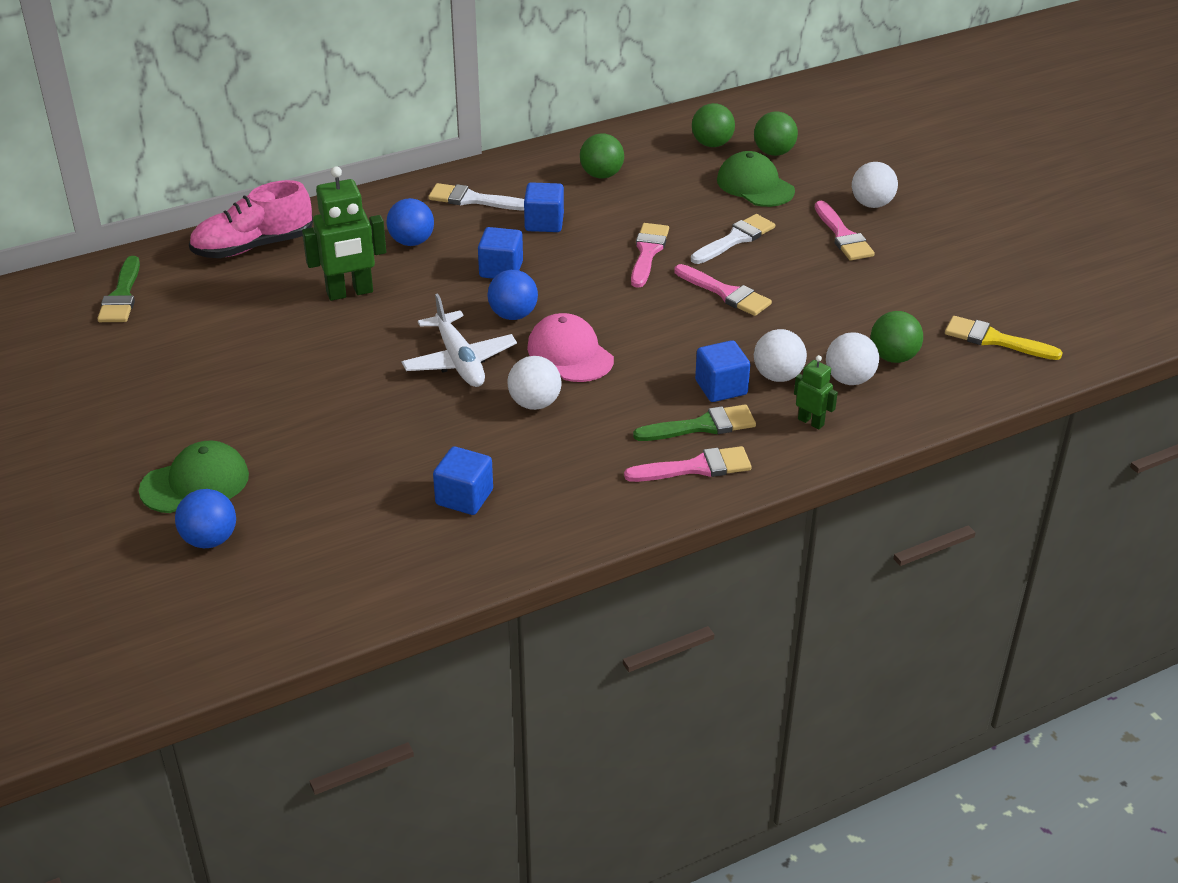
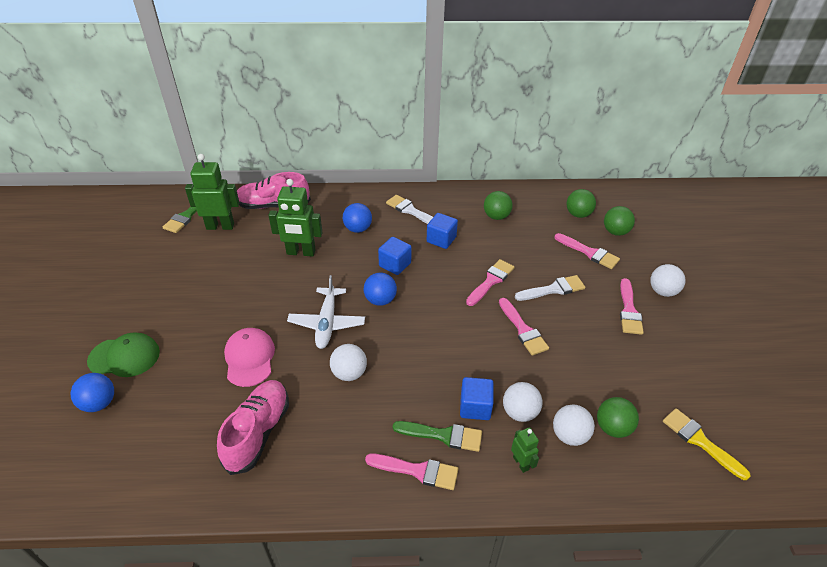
camera: 25 degrees right, 5 degrees up
(191, 294) = (220, 226): none -> green robot
(464, 497) = (258, 432): blue cube -> pink shoe
(570, 353) = (395, 342): pink cap -> pink cap (249, 358)
(755, 185) = (589, 252): green cap -> pink brush

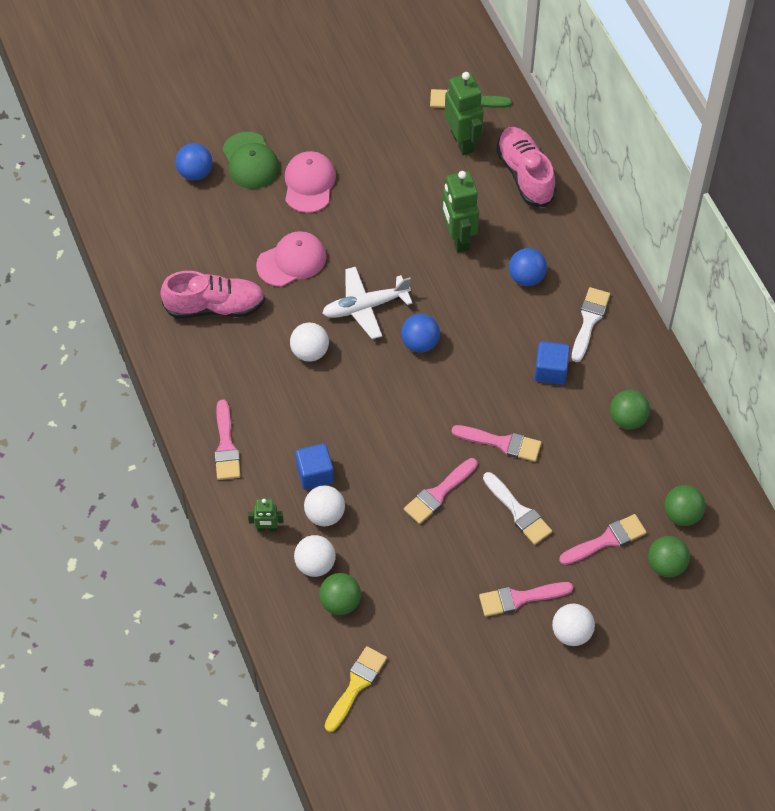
camera: 70 degrees right, 15 degrees up
(182, 323) = (309, 183): none -> pink cap
(395, 264) = (483, 337): blue cube -> none
(443, 435) = (271, 455): green brush -> none
(521, 463) = (267, 528): green robot -> green robot turned 45 degrees clockwise
(589, 252) = (606, 540): pink brush -> pink brush turned 135 degrees counterclockwise

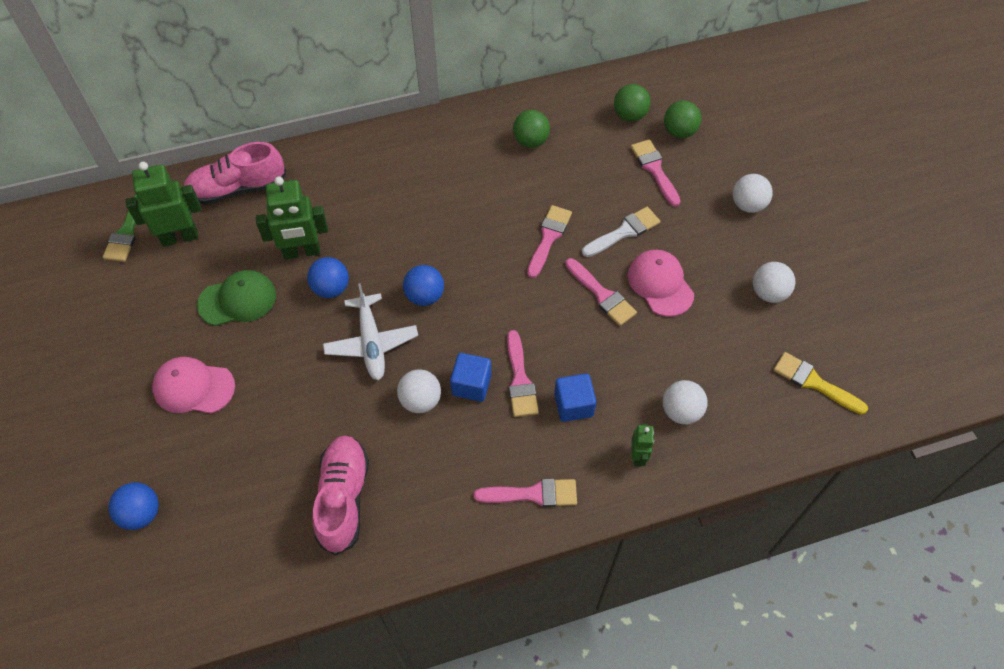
camera: 85 degrees left, 0 degrees up
(250, 161) = (142, 449): green cap -> green cap (237, 300)
(291, 261) = (296, 412): pink cap -> pink cap (660, 284)
(325, 515) = (623, 398): white ball -> white ball (768, 293)
(340, 602) = (723, 390): green ball -> none
(520, 598) = (715, 240): pink brush -> pink brush (520, 379)
(526, 277) = (362, 200): blue ball -> blue ball (331, 288)
(550, 371) = (472, 192): blue cube -> blue cube (471, 385)
(589, 321) = (421, 157): white brush -> none

